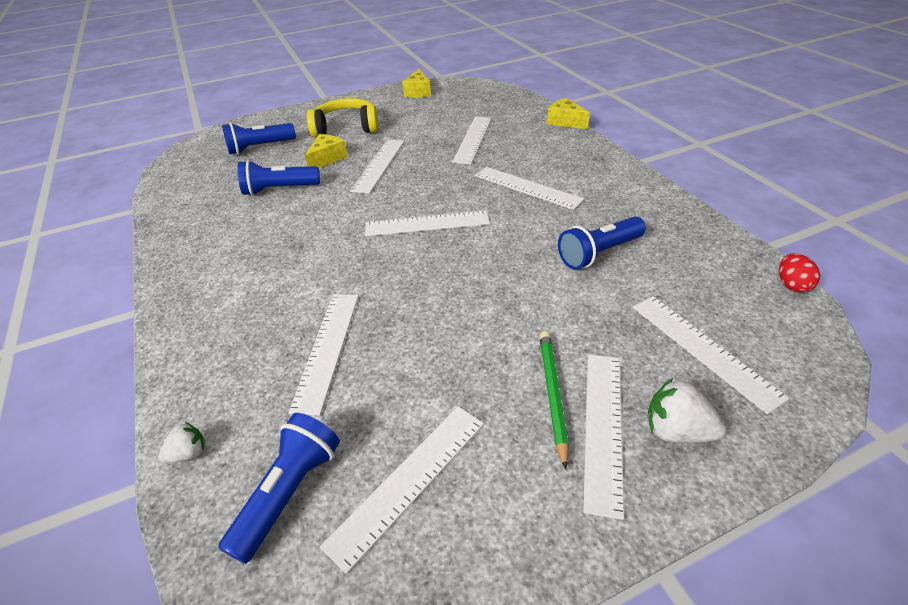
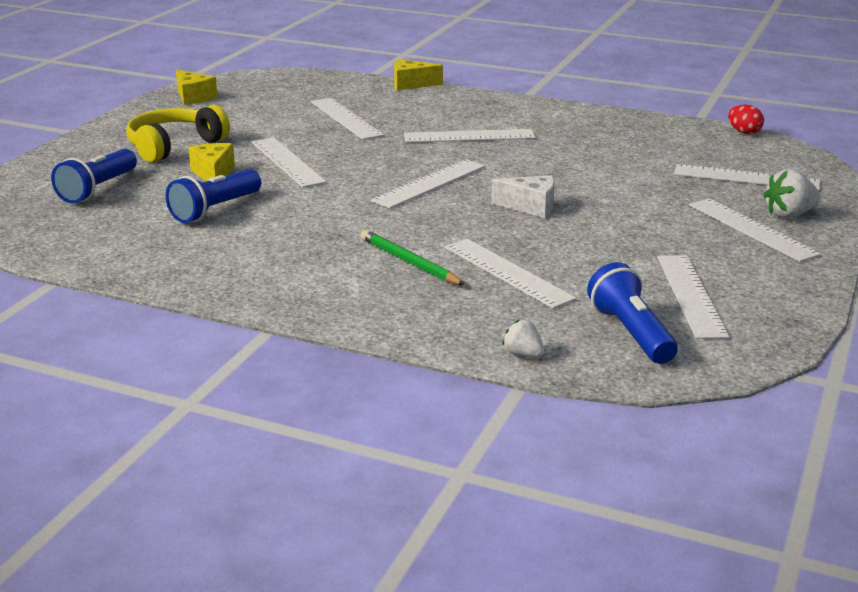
camera: 45 degrees left, 15 degrees down
(189, 453) = (523, 355): white strawberry -> white strawberry turned 60 degrees counterclockwise
(455, 284) = (531, 207): none -> white cheese
(552, 394) = (700, 229): green pencil -> green pencil (409, 262)
(598, 253) = (601, 156): blue flashlight -> none

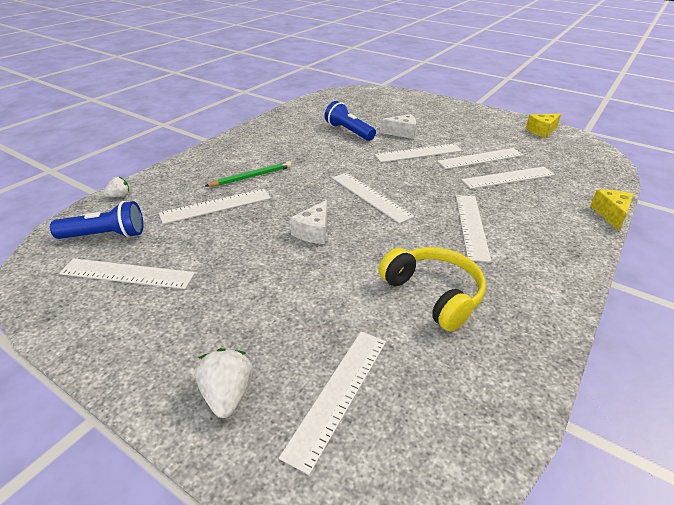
camera: 100 degrees right, 10 degrees up
(97, 189) = (385, 108): blue flashlight -> none
(174, 146) = (448, 124): yellow headphones -> yellow headphones (434, 294)
(213, 174) = (401, 133): yellow cheese -> white cheese
(744, 132) = (503, 455): red egg -> none
(752, 229) = (210, 349): white ruler -> white ruler (480, 158)

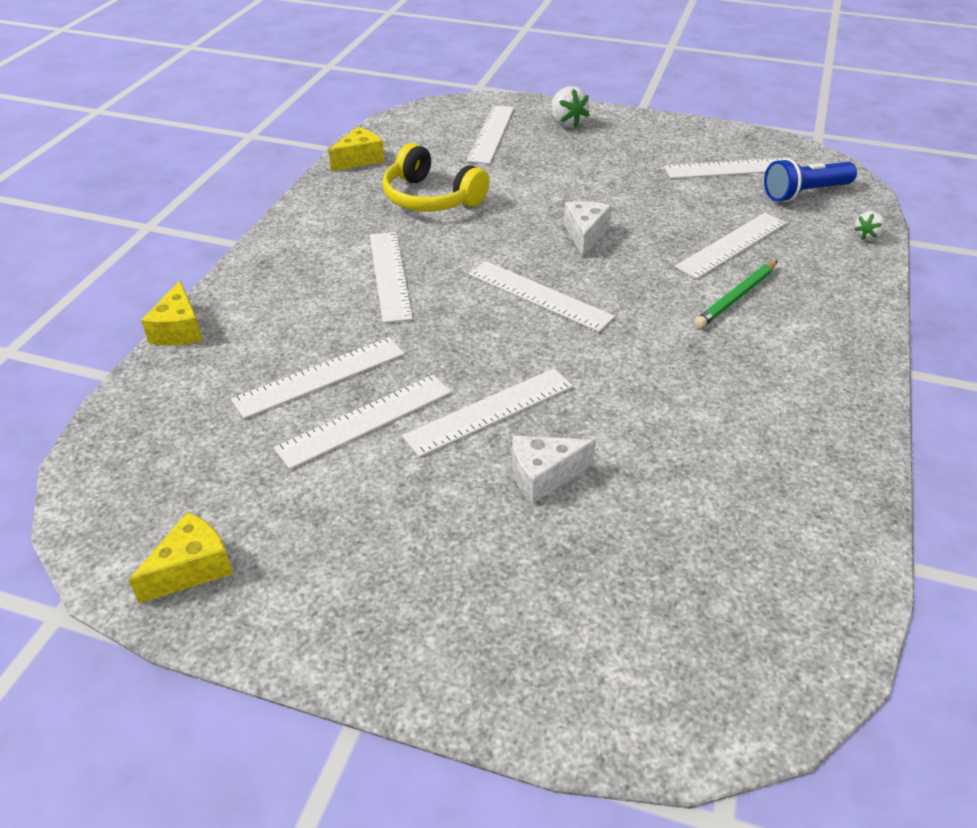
camera: 165 degrees right, 5 degrees up
(349, 131) = (661, 453): blue flashlight -> none
(517, 376) = (359, 159): none -> yellow cheese

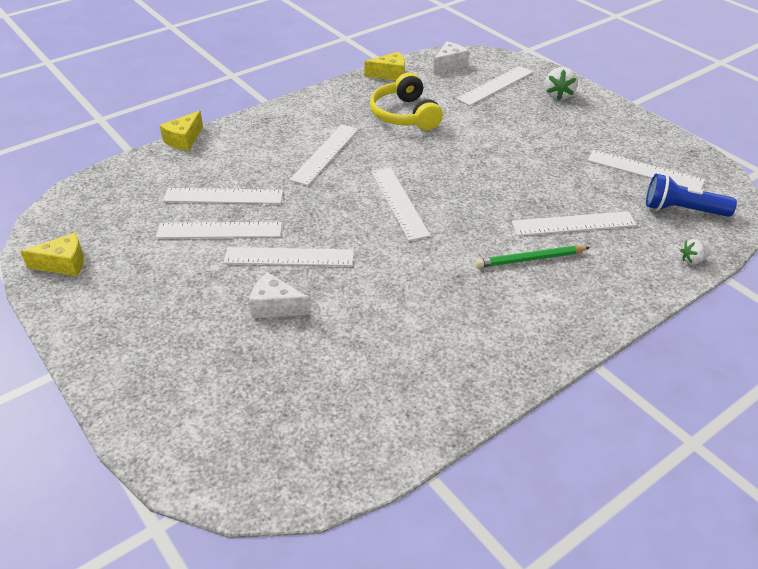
camera: 35 degrees right, 0 degrees up
(585, 235) = (476, 176): white cheese -> white cheese (449, 64)

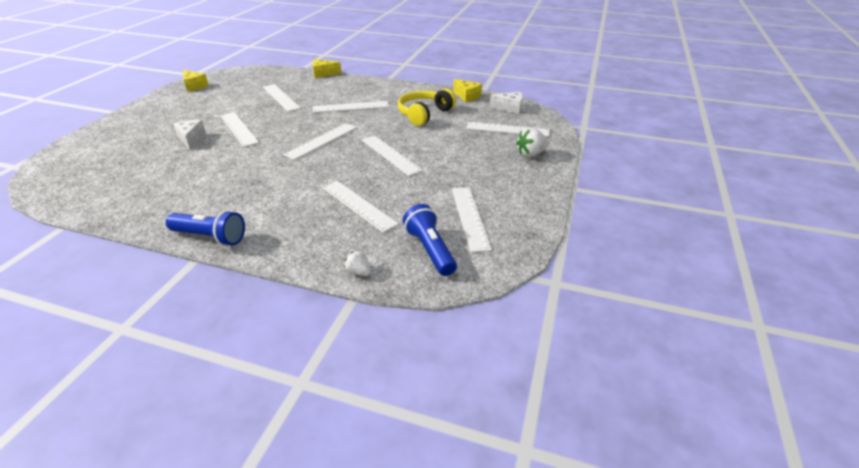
camera: 55 degrees right, 5 degrees down
(219, 230) = (249, 106): white ruler -> white ruler (390, 155)
(530, 259) = (298, 200): green pencil -> none
(563, 342) = (210, 237): none -> blue flashlight

